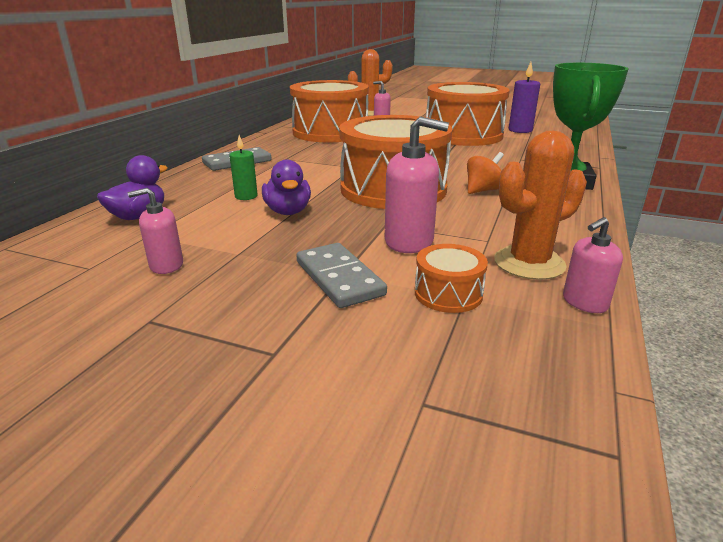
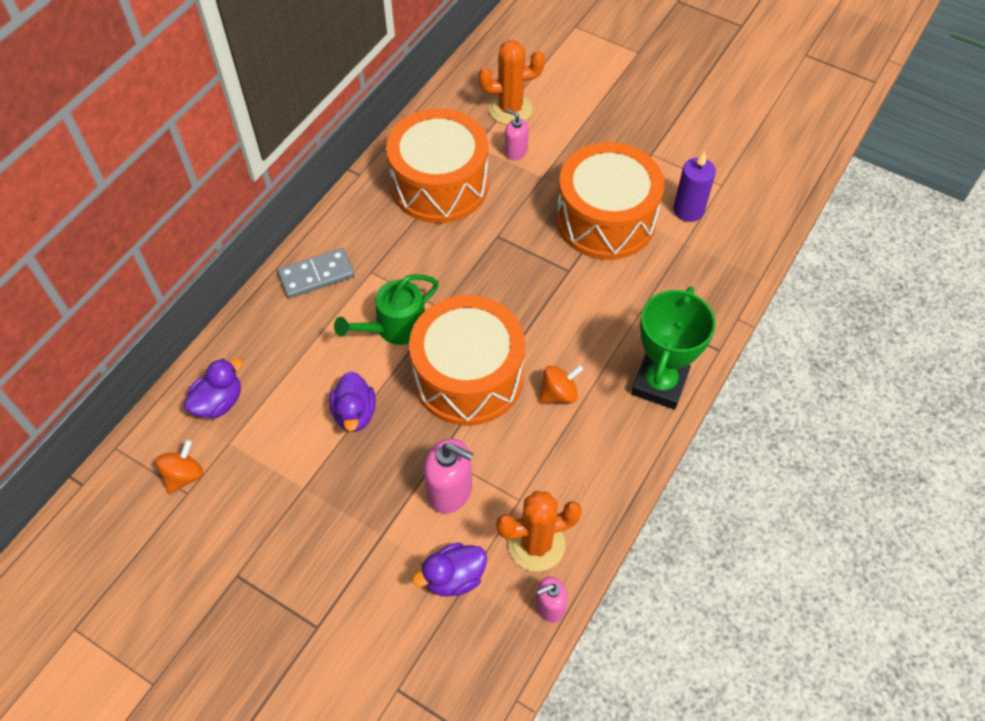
camera: 10 degrees right, 30 degrees up
(88, 257) = (184, 475): none -> orange spinning top
(166, 265) = (246, 499): pink soap dispenser -> none
(246, 196) = (319, 372): green candle -> none
(315, 175) = (395, 327): none -> green watering can
(339, 278) = (377, 542): grey domino -> none
(448, 294) = (454, 577): orange drum -> purple duck

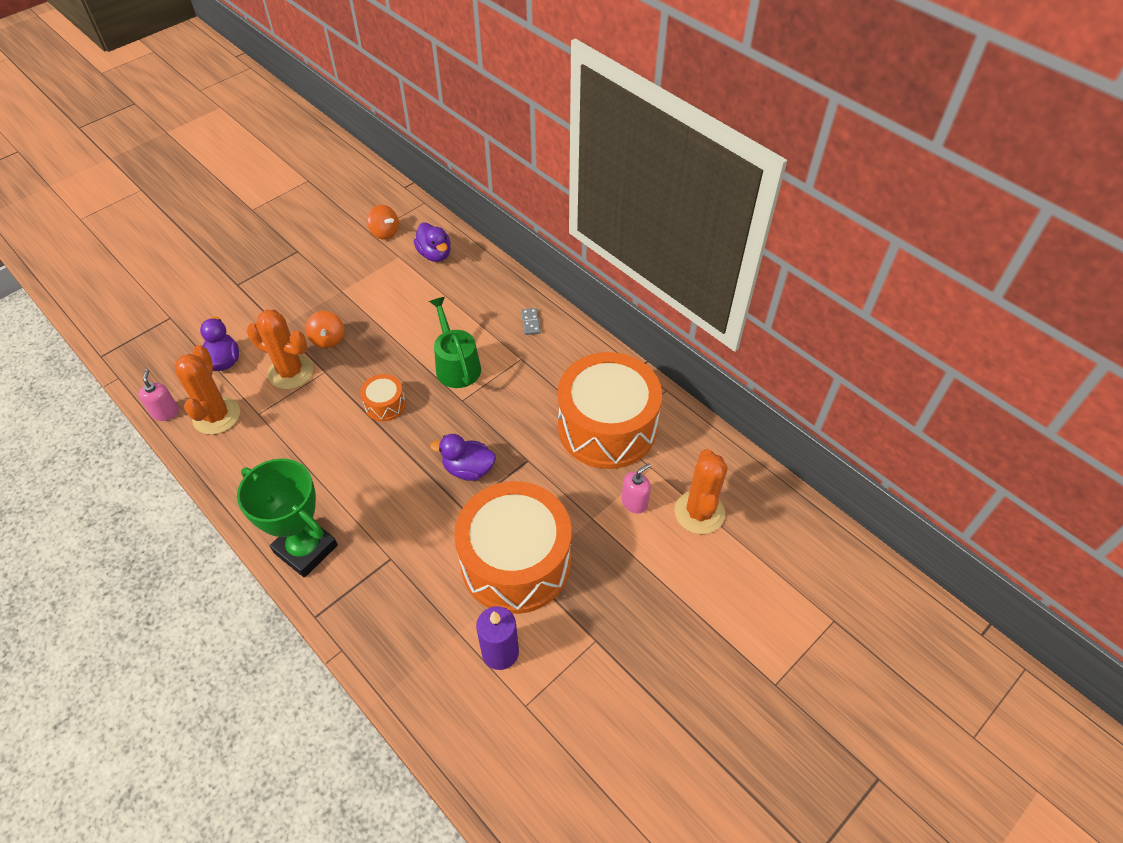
camera: 105 degrees right, 5 degrees down
(316, 275) = (531, 322): grey domino -> grey domino, size x0.53
(355, 413) = (387, 327): purple duck -> purple duck (468, 469)
(450, 491) = (290, 372): pink soap dispenser -> orange cactus
(468, 376) = (385, 404): orange drum -> orange drum, size x0.42
(559, 394) = (336, 465): orange spinning top -> orange spinning top (328, 339)

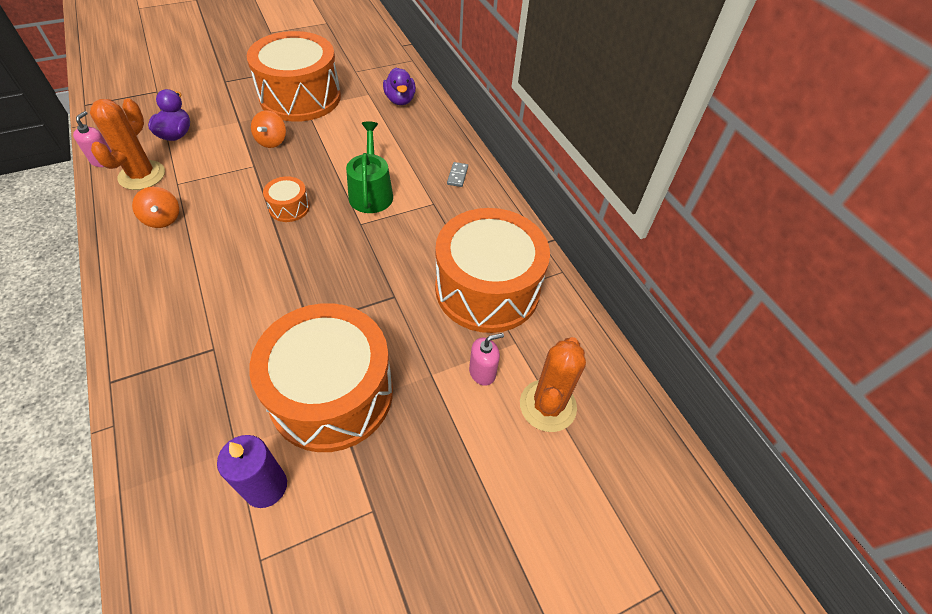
camera: 15 degrees right, 0 degrees up
(290, 372) = (225, 158): orange cactus -> none
(306, 549) = (142, 313): green trophy -> none
(329, 280) = (300, 97): none -> orange drum
(385, 232) = (367, 74): orange spinning top -> orange spinning top (163, 219)
(468, 469) = (333, 287): purple duck -> none

